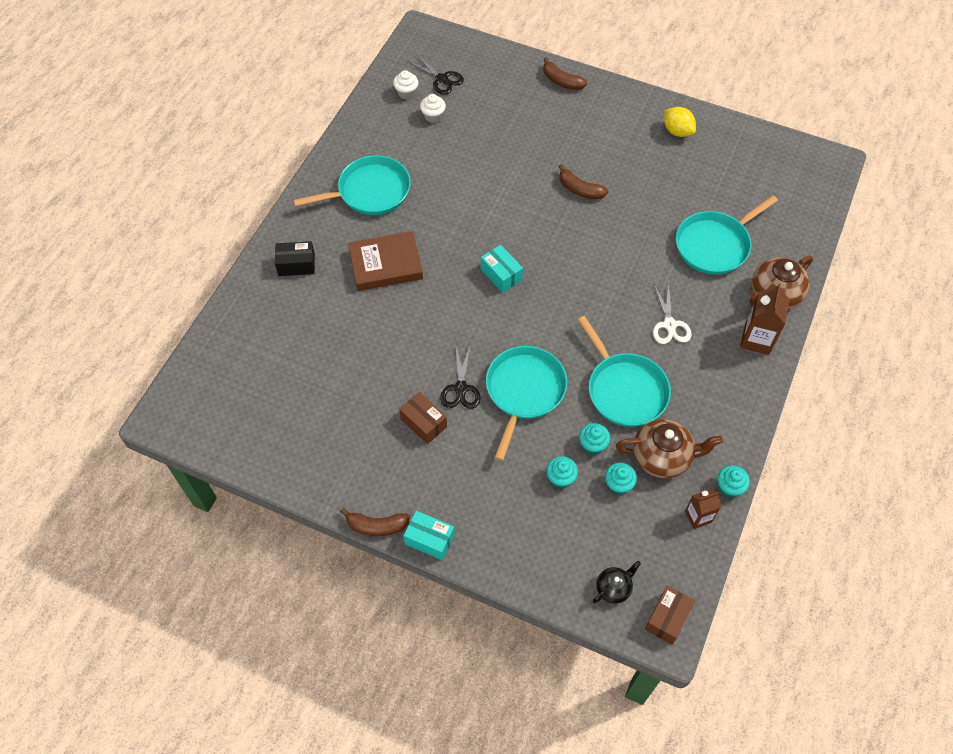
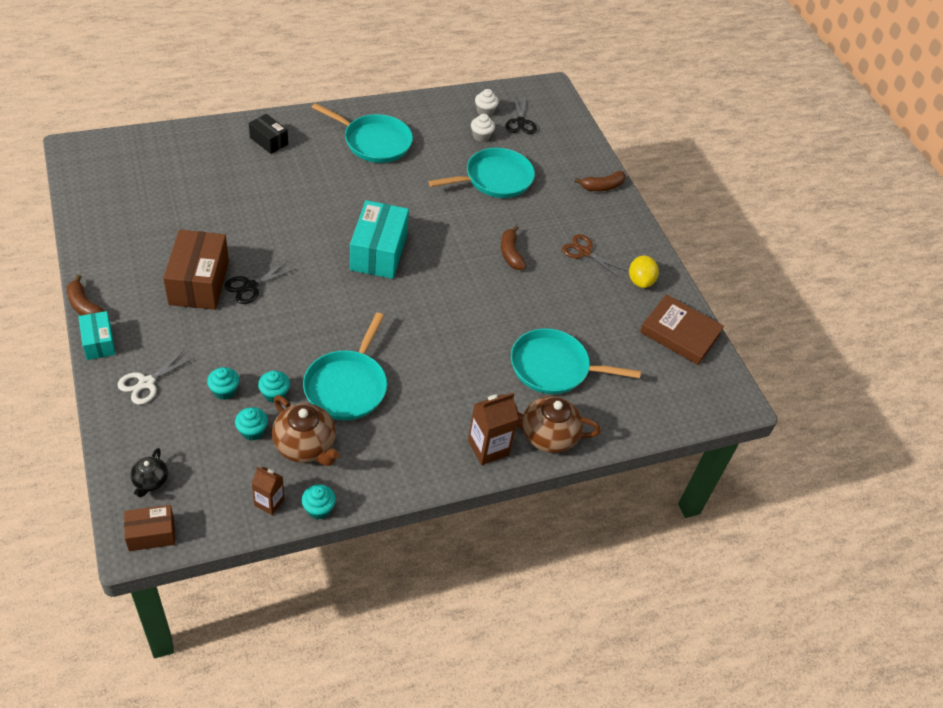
camera: 40 degrees right, 10 degrees down
(386, 264) = (318, 185): brown book -> brown book (680, 333)
(423, 423) = (199, 283): brown box -> brown box, size x1.80
(501, 274) = (378, 252): turquoise box -> turquoise box, size x1.80
(524, 391) = (284, 324): turquoise pan -> turquoise pan (495, 179)
(561, 81) = (602, 187): brown banana -> brown banana turned 105 degrees counterclockwise
(613, 588) = (150, 481): black teapot -> black teapot turned 90 degrees clockwise
(619, 143) = (584, 252): none -> brown scissors
(669, 325) = (441, 381): white scissors -> white scissors (146, 383)

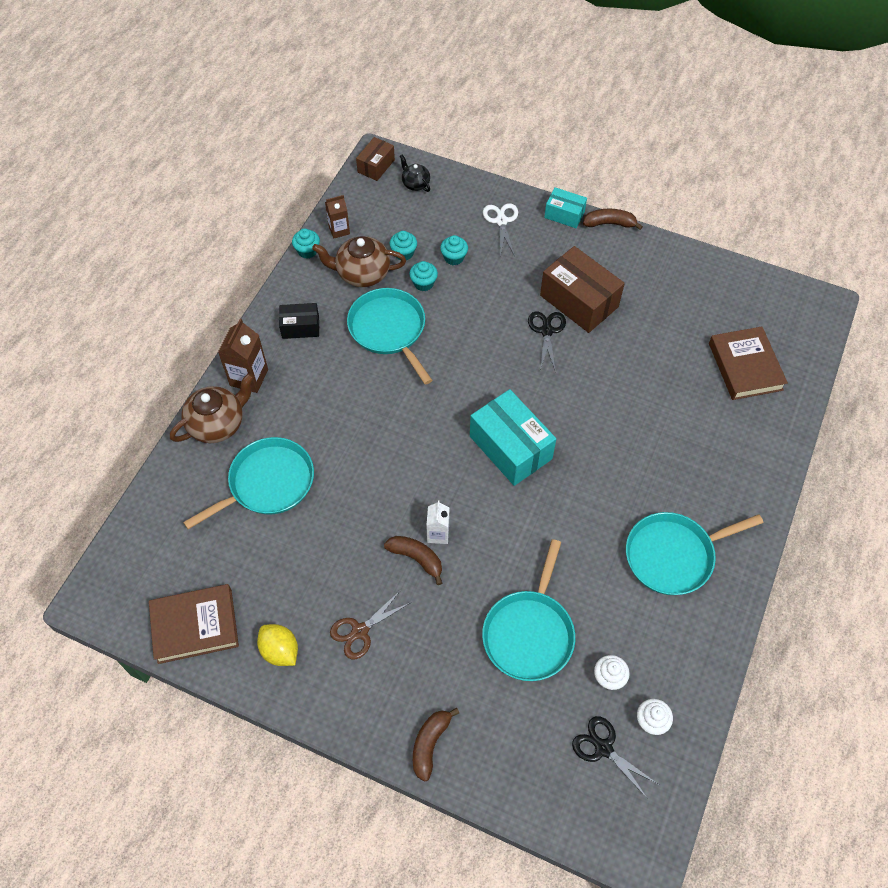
camera: 140 degrees right, 10 degrees up
(180, 166) = (745, 366): none -> brown book
(269, 141) = (738, 459): black box -> black box (300, 327)
(483, 253) = (438, 534): none -> white carton
(584, 252) = (360, 631): brown scissors -> brown scissors turned 150 degrees clockwise

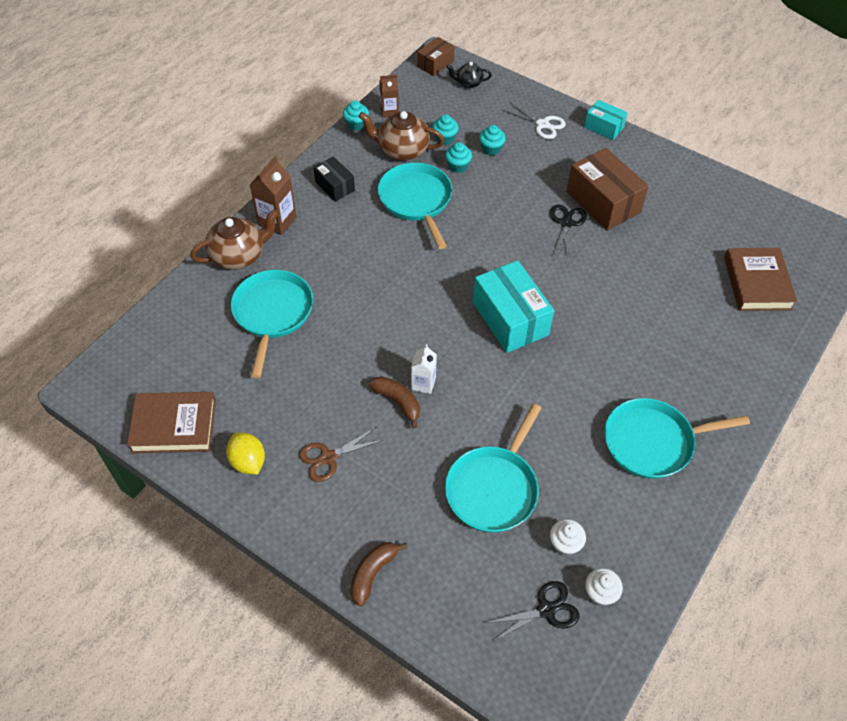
camera: 10 degrees right, 5 degrees down
(268, 483) = (272, 313): turquoise pan -> turquoise pan turned 60 degrees counterclockwise
(300, 327) = (335, 186): black box -> black box turned 45 degrees clockwise
(415, 184) = (468, 83): black teapot -> black teapot turned 60 degrees counterclockwise
(501, 221) = (542, 124): white scissors -> white scissors turned 120 degrees clockwise
(603, 748) = (546, 610): black scissors -> black scissors turned 105 degrees clockwise
(609, 223) = (646, 141): brown banana -> none

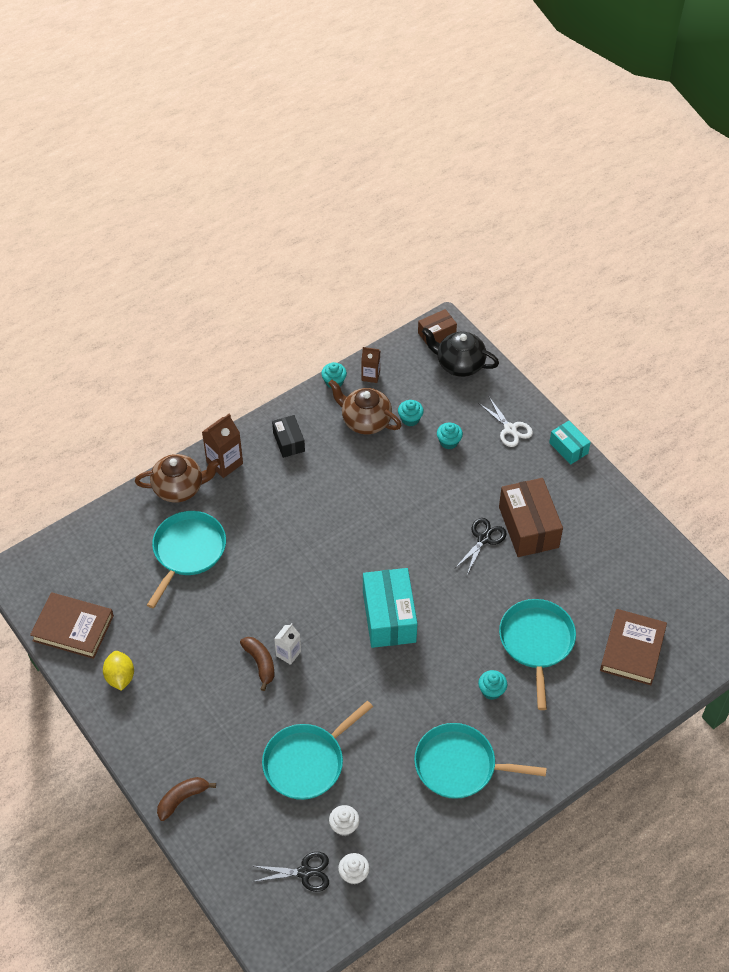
camera: 20 degrees right, 0 degrees up
(328, 458) = (185, 694): brown scissors -> none
(416, 200) = (356, 476): turquoise pan -> turquoise pan (536, 642)
(458, 166) = (409, 452): turquoise cupcake -> turquoise cupcake (491, 690)
(468, 83) = (459, 364): black teapot -> black teapot, size x1.80

